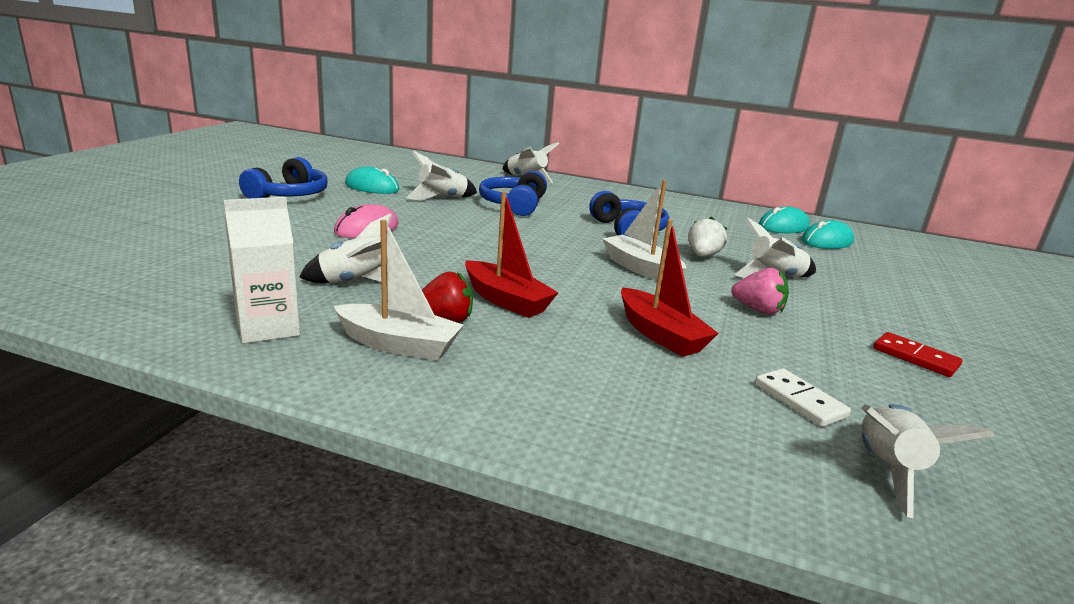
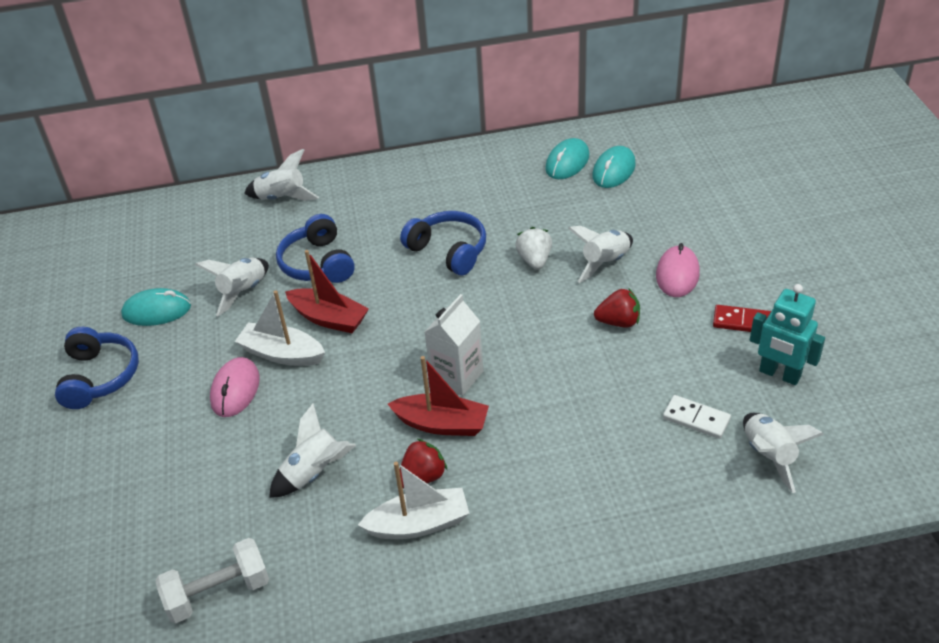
camera: 25 degrees left, 20 degrees up
(169, 308) = (218, 593): none -> white dumbbell
(268, 328) = (314, 566): white carton -> white carton (457, 376)
(641, 269) = (502, 313): white boat -> white boat (282, 354)
(660, 335) = (574, 399): red boat -> red boat (329, 318)
(758, 310) = (618, 322): pink strawberry -> red strawberry
(852, 306) = (677, 274): none -> pink mouse
(947, 410) = (779, 374): none -> turquoise robot

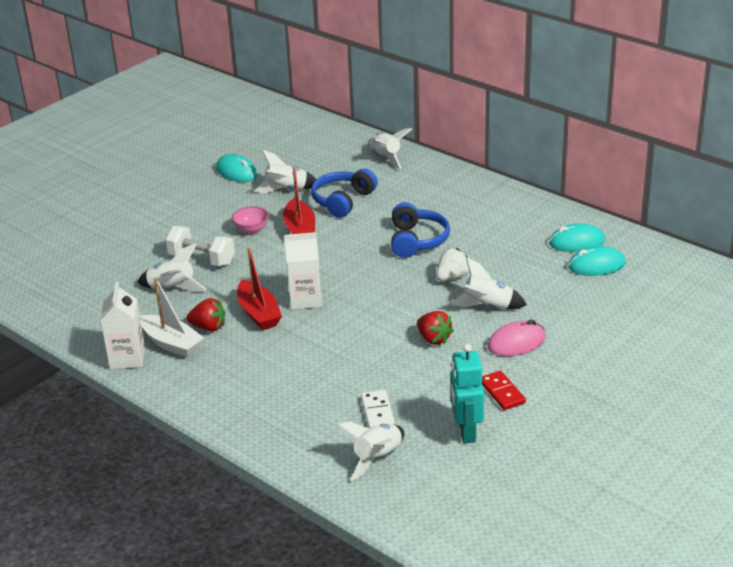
camera: 50 degrees right, 10 degrees down
(99, 377) = (167, 183): blue headphones -> none
(218, 593) = (59, 302): white dumbbell -> white dumbbell (201, 259)
(235, 390) = (205, 230): pink mouse -> none
(282, 354) = (251, 230): white boat -> pink bowl
(405, 578) = (127, 358): none -> white carton

